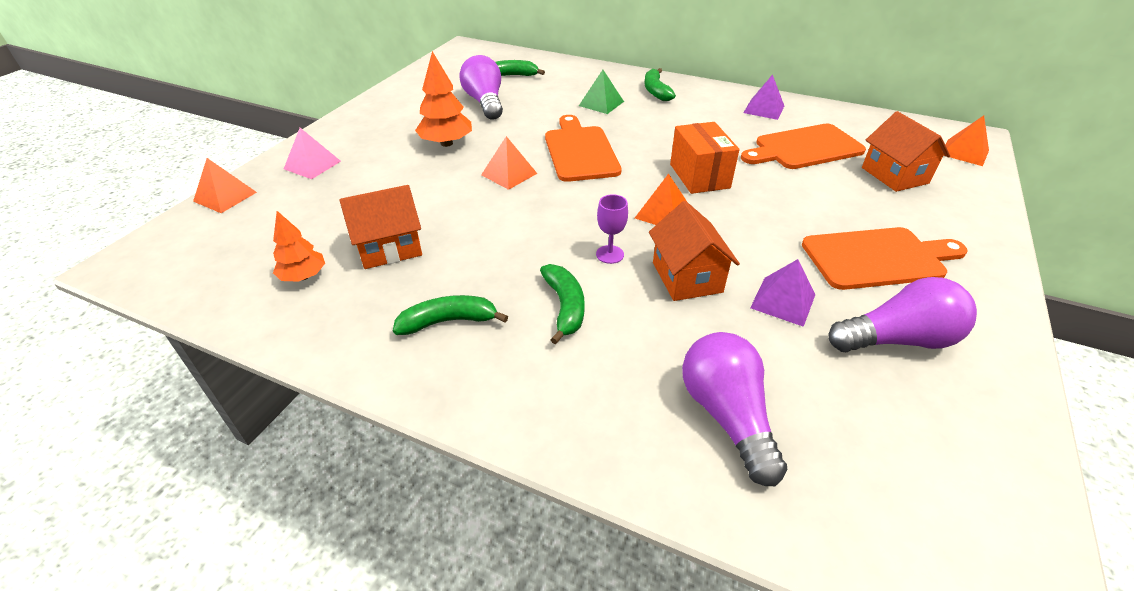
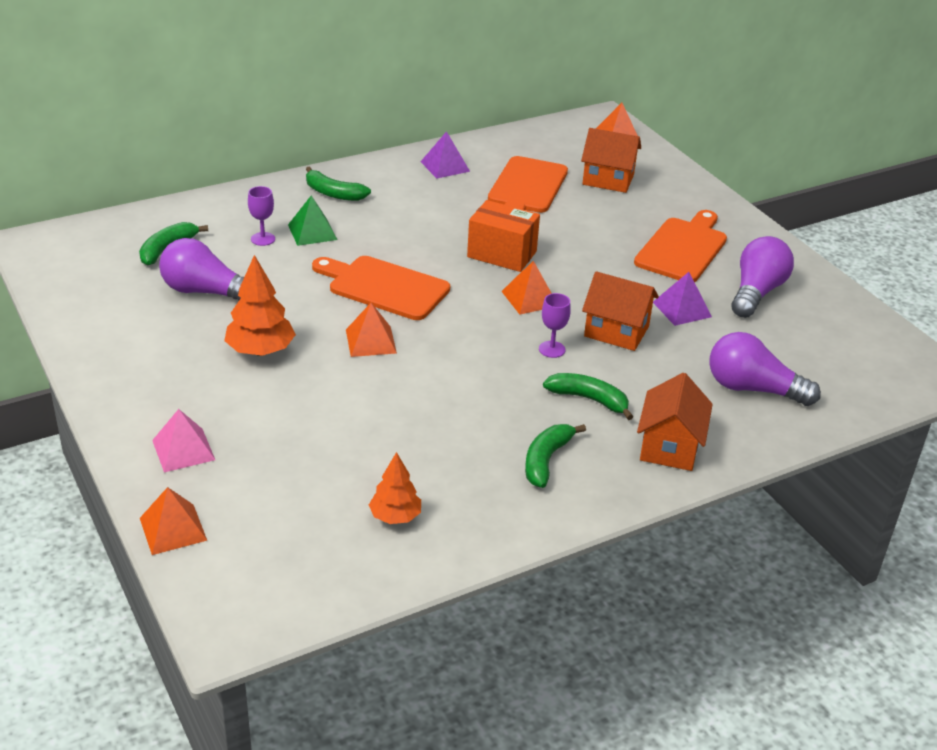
camera: 55 degrees left, 5 degrees down
(389, 248) = (408, 453): orange house -> orange house (669, 447)
(567, 94) = (263, 239): none -> purple goblet

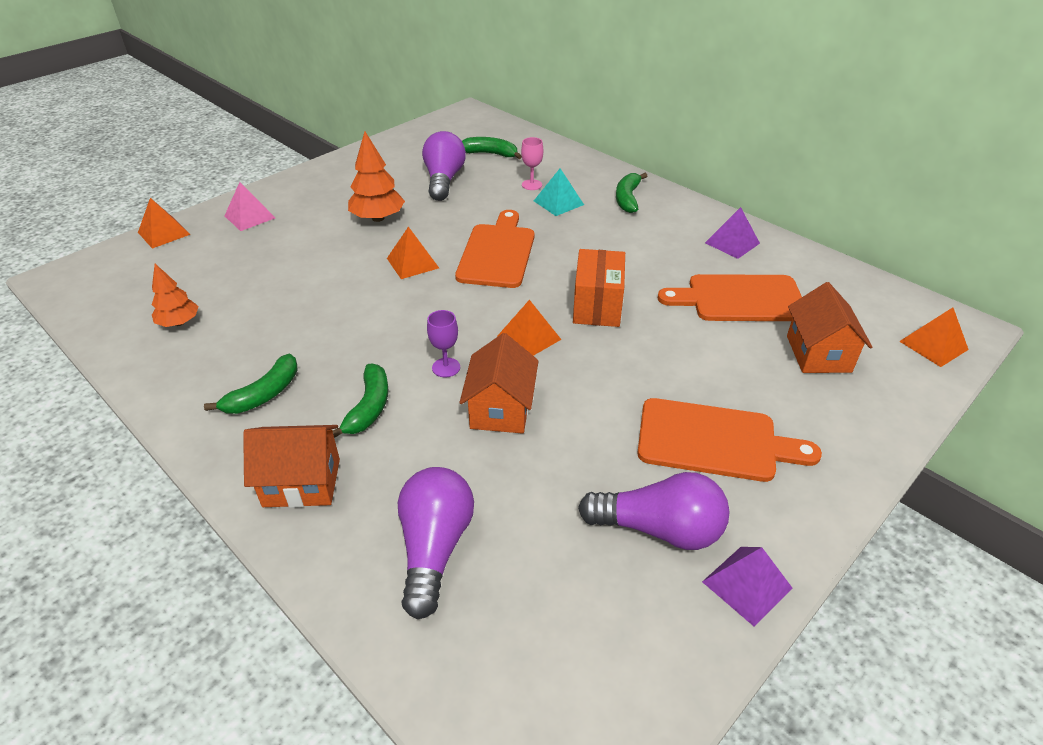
camera: 75 degrees right, 5 degrees up
(263, 239) = (531, 185): purple goblet -> pink goblet
(312, 232) = (558, 202): green pyramid -> turquoise pyramid
(546, 460) = (264, 394): green banana -> green banana turned 120 degrees clockwise
(682, 309) = (575, 458): purple pyramid -> purple pyramid (746, 584)

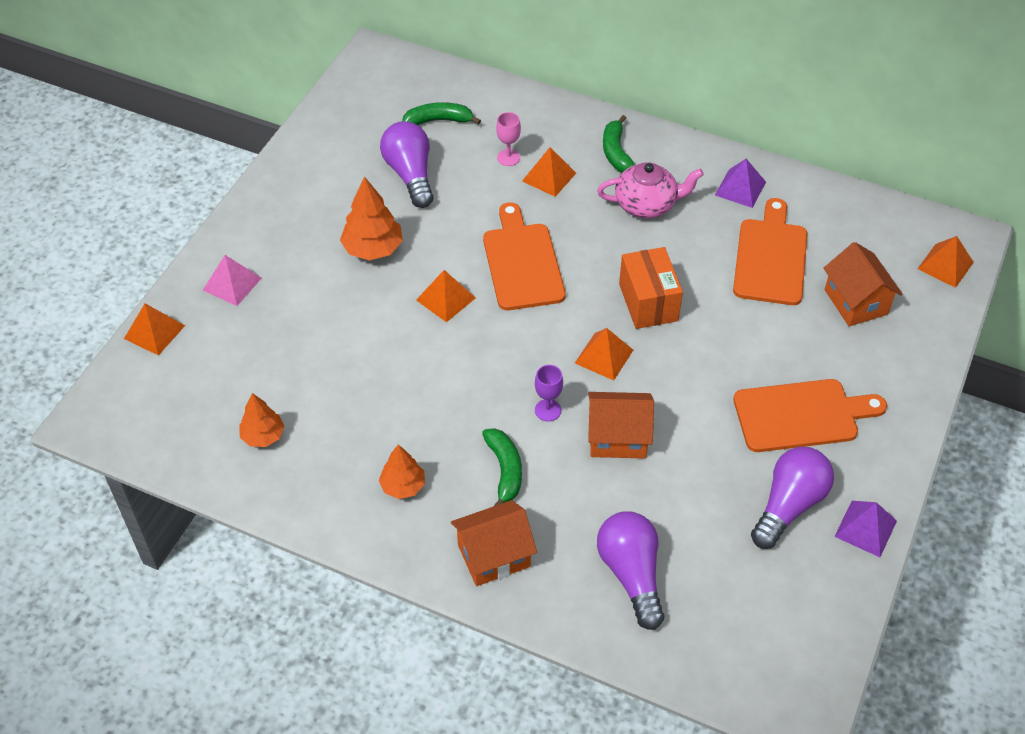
camera: 20 degrees left, 10 degrees up
(264, 394) = (403, 486): green banana -> orange tree
(501, 409) = (617, 438): orange house -> orange house turned 75 degrees counterclockwise
(558, 202) = (549, 177): turquoise pyramid -> orange pyramid
(636, 237) = (646, 205): none -> pink teapot
(659, 529) = (789, 505): purple light bulb -> purple light bulb turned 45 degrees counterclockwise
(739, 299) = (771, 258): orange cutting board -> orange cutting board turned 120 degrees clockwise

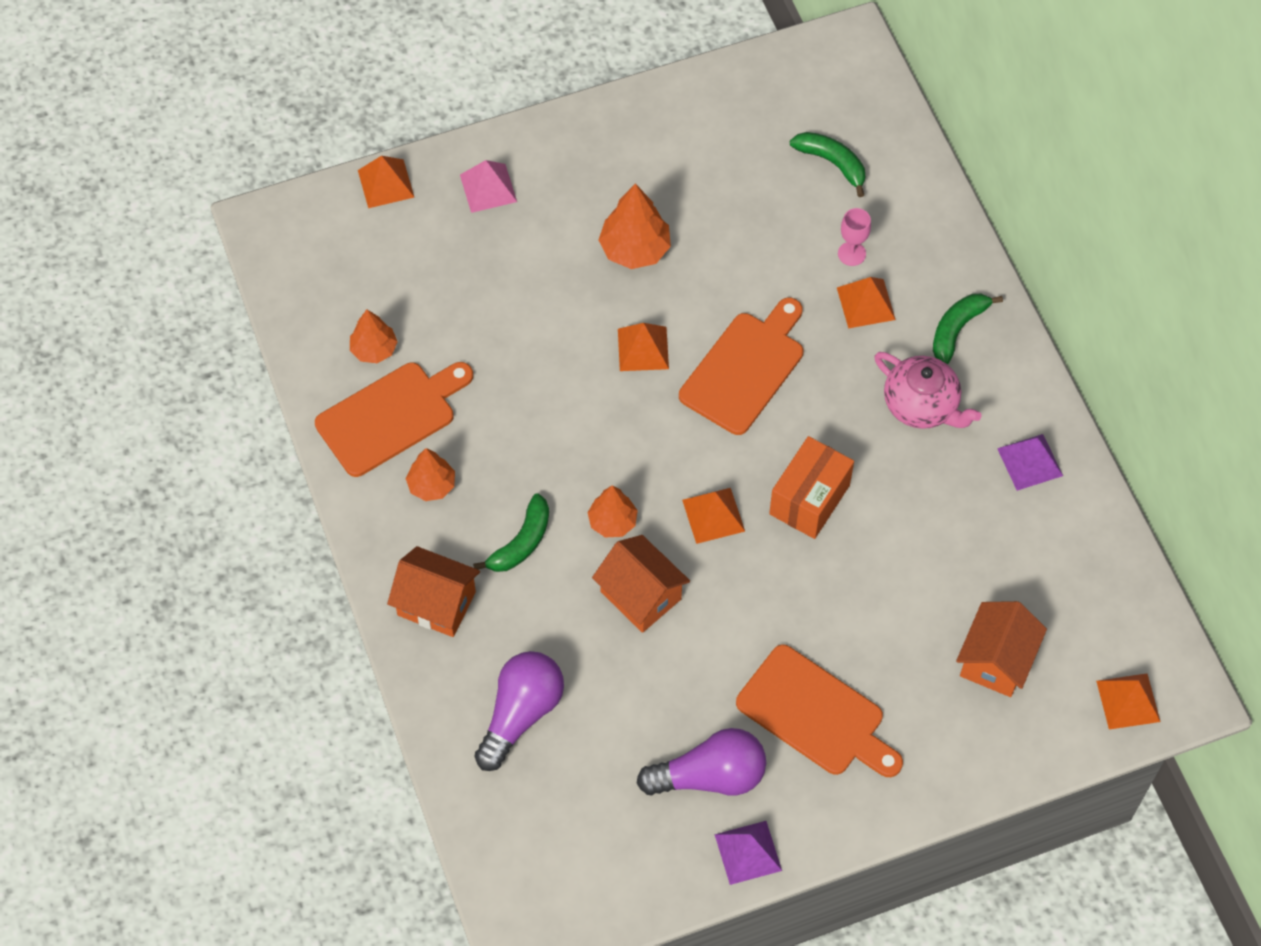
camera: 45 degrees right, 10 degrees up
(410, 175) = (745, 200): purple light bulb -> none
(548, 410) = (612, 522): purple goblet -> orange tree
(771, 258) = (971, 552): orange cutting board -> orange cutting board (391, 416)

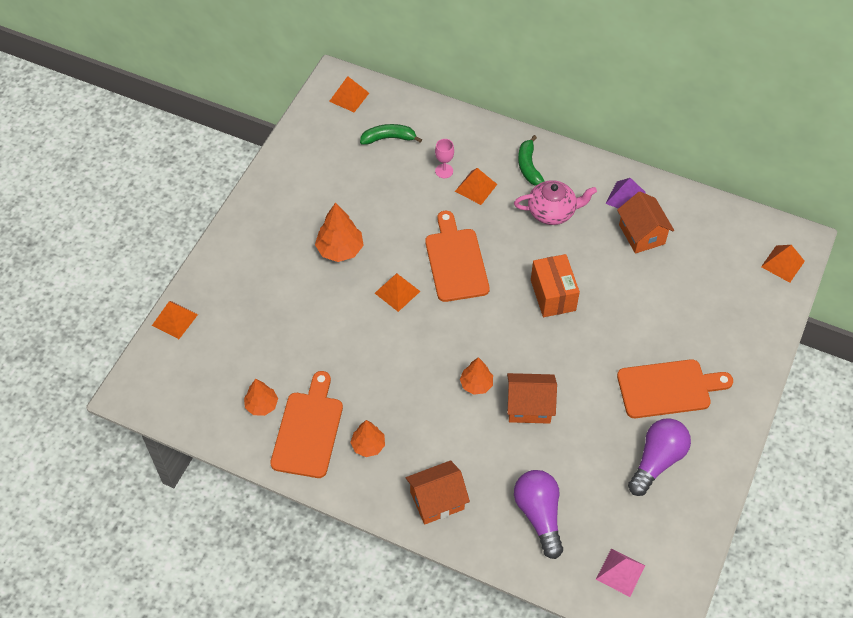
camera: 45 degrees left, 5 degrees down
(488, 188) = (232, 279): pink pyramid -> pink pyramid (620, 572)
(521, 542) = (444, 433): green banana -> none
(713, 515) = (519, 340): orange pyramid -> orange pyramid (349, 97)
(748, 852) = (713, 479): purple pyramid -> none
(996, 660) = (712, 295): orange house -> orange house (641, 234)

